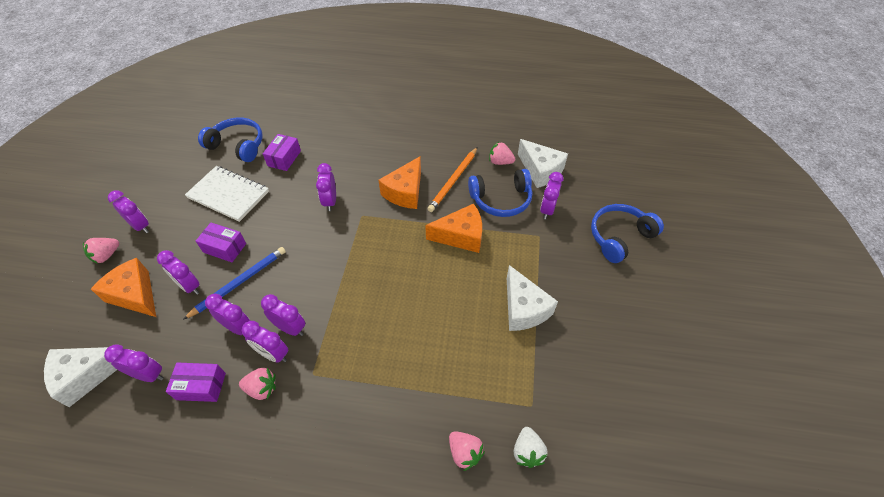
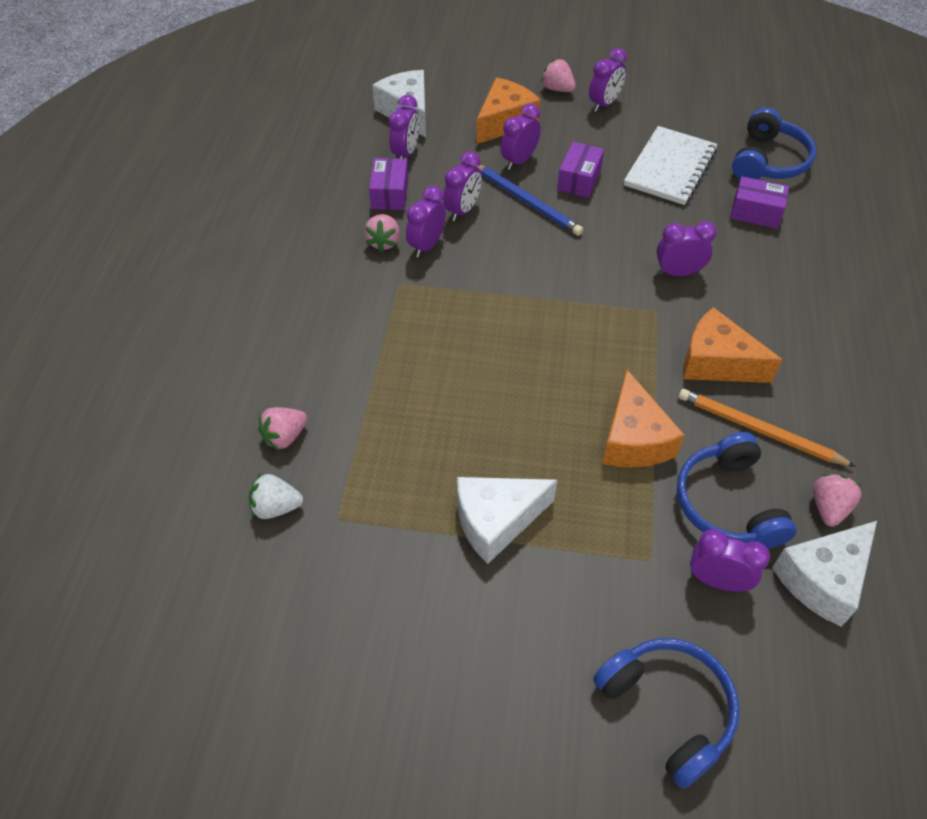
camera: 90 degrees right, 0 degrees up
(290, 328) = (462, 256): purple clock -> none

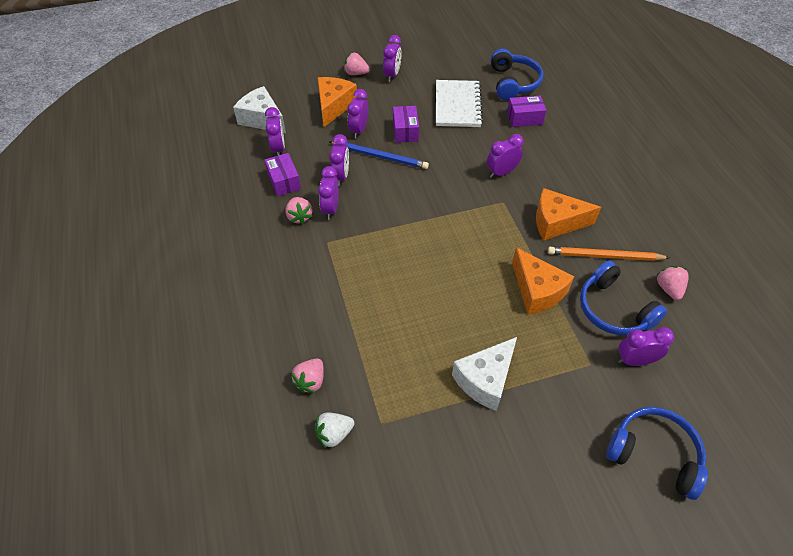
camera: 25 degrees left, 0 degrees up
(822, 579) = (690, 334): white cheese -> none

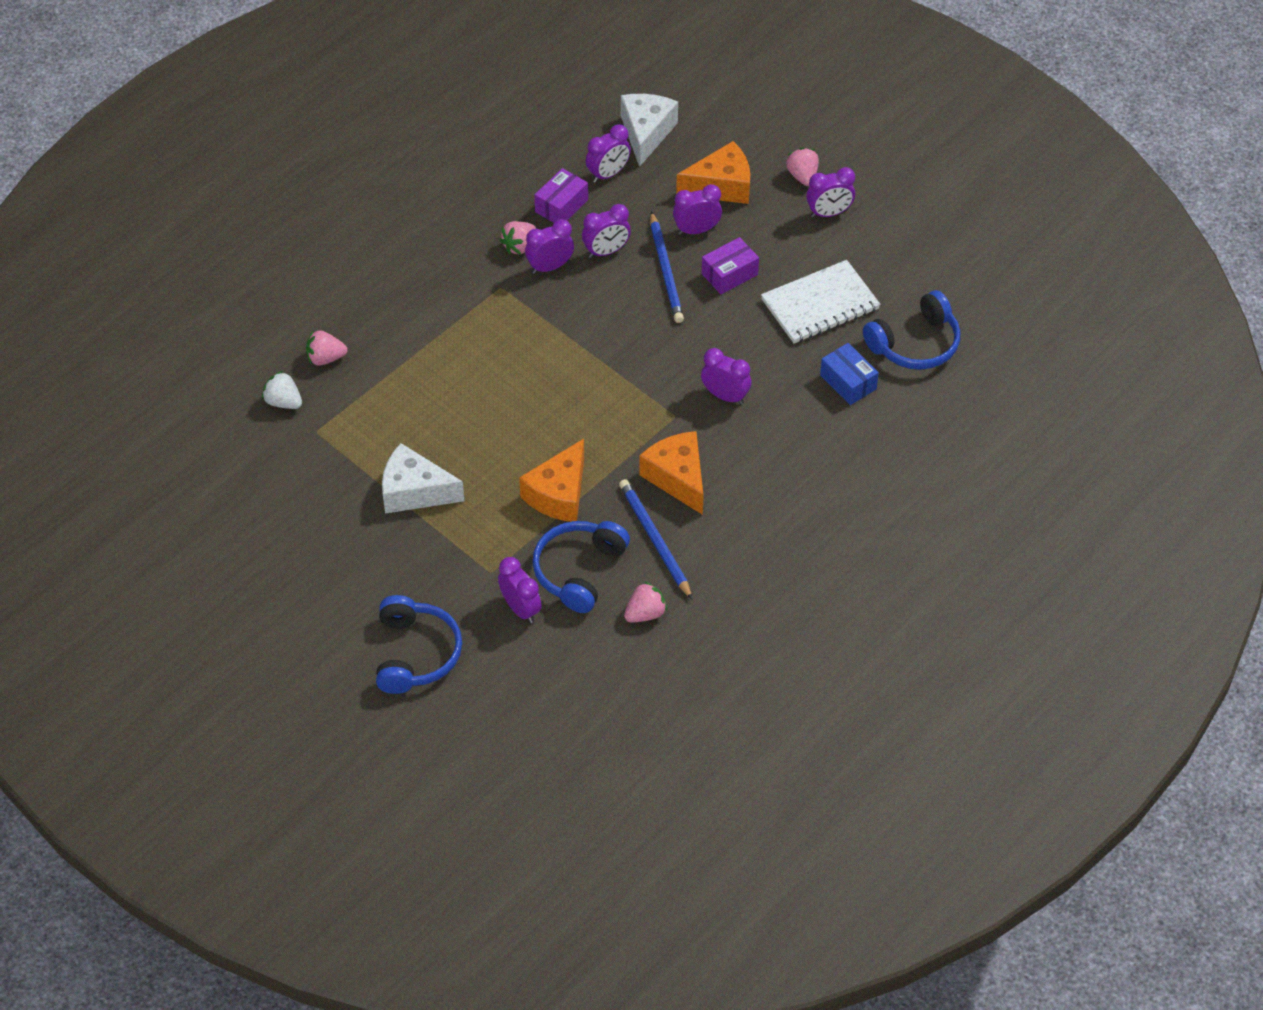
camera: 60 degrees right, 0 degrees up
(524, 118) = (848, 382): purple box -> blue box
(605, 256) = (655, 540): orange pencil -> blue pencil

